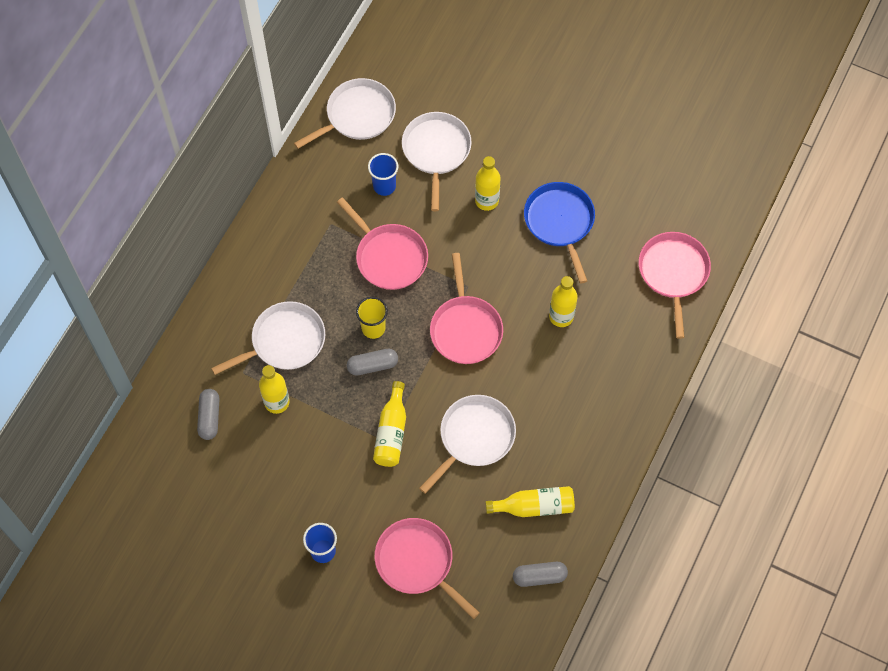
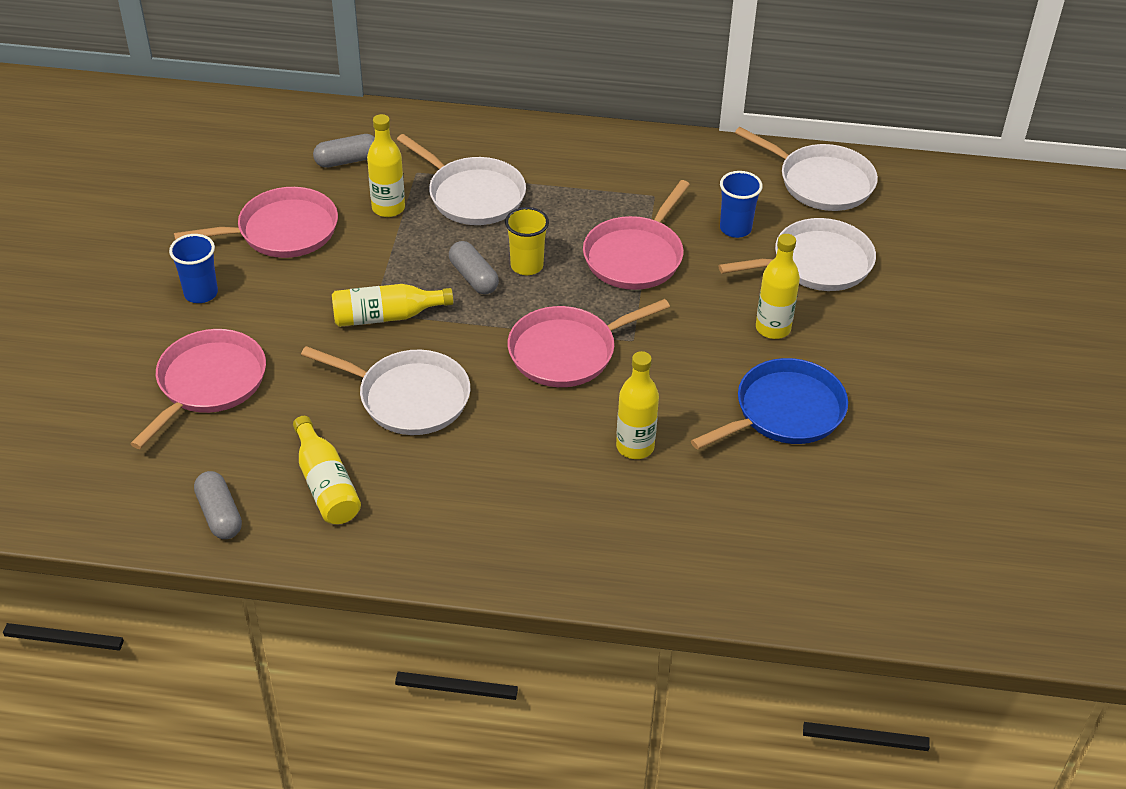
camera: 70 degrees right, 20 degrees down
(673, 273) = (775, 563): pink pan -> pink pan (282, 231)

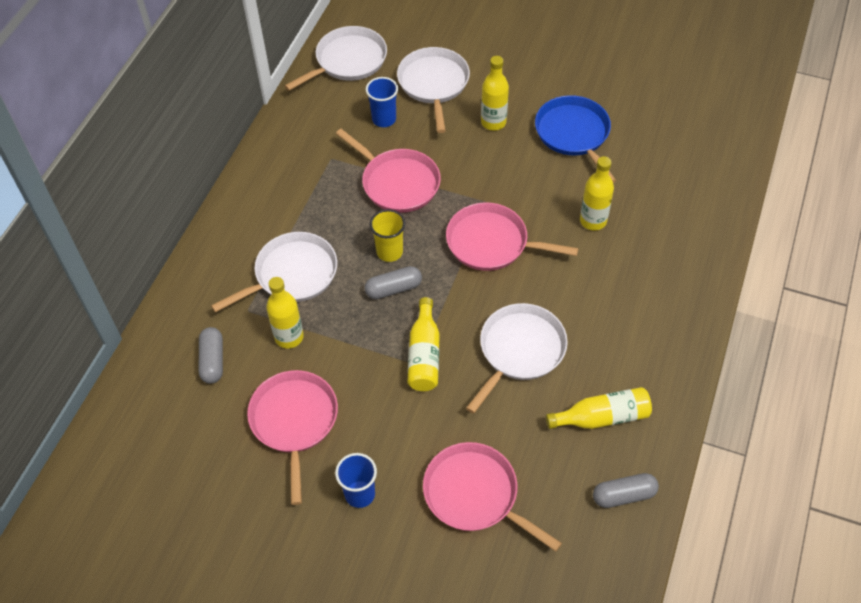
camera: 75 degrees left, 10 degrees up
(567, 352) = (491, 243): pink pan -> pink pan turned 120 degrees clockwise

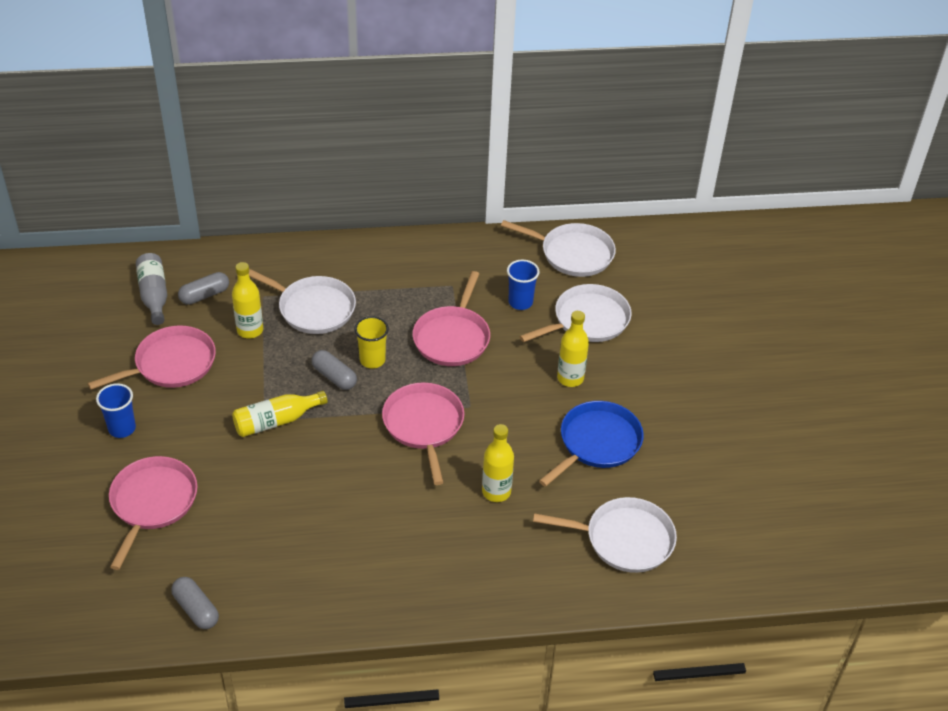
camera: 60 degrees right, 10 degrees down
(182, 407) = (154, 295): none -> grey bottle
(519, 350) = (314, 485): white pan -> white pan (624, 539)
(602, 417) = (272, 568): yellow bottle -> none

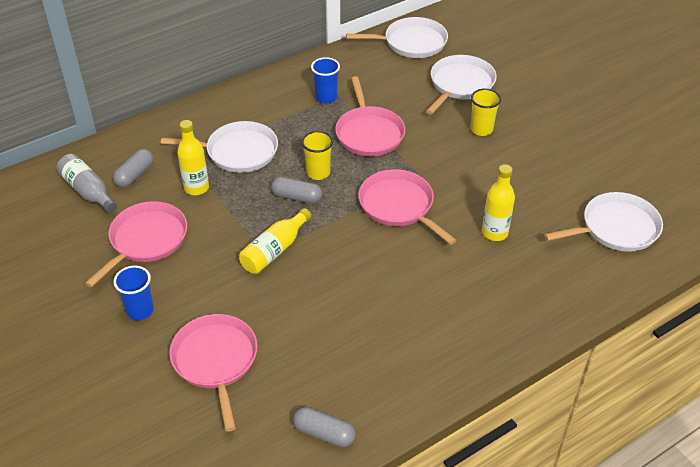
camera: 25 degrees left, 0 degrees up
(520, 302) = (400, 89): blue cup -> blue cup (326, 97)
(570, 378) = (481, 129): yellow bottle -> yellow cup
(597, 443) = (539, 167): blue pan -> none

